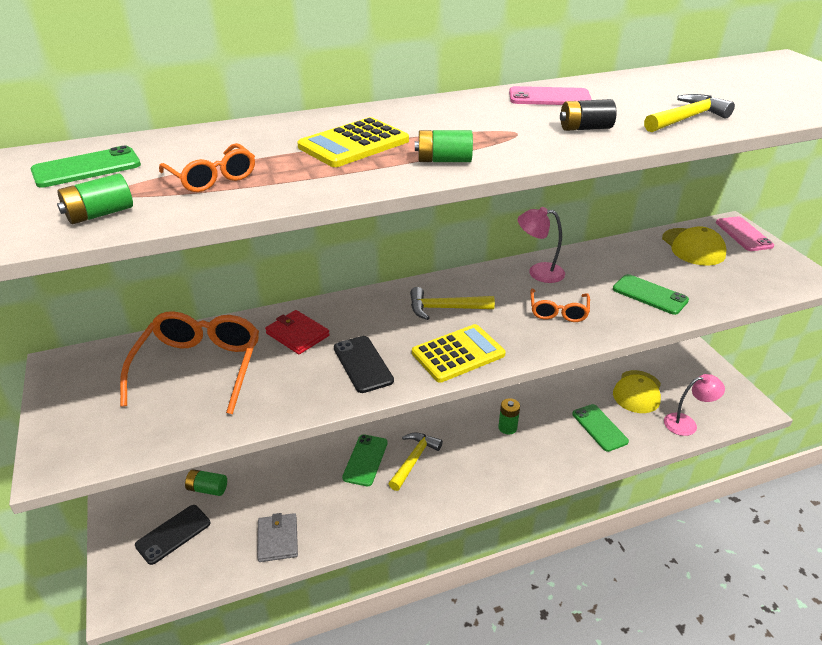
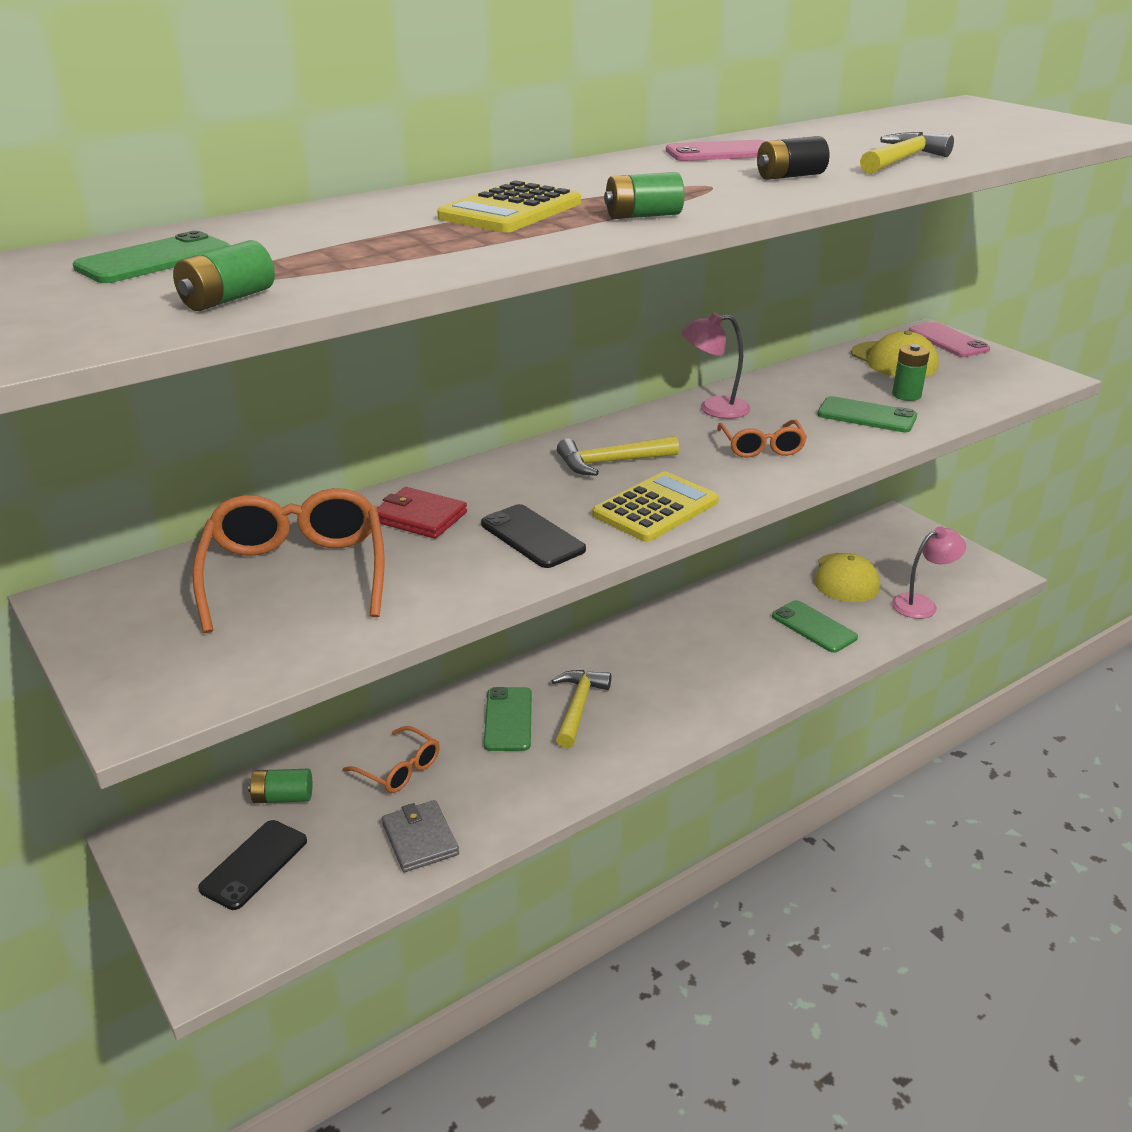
camera: 15 degrees left, 5 degrees down
(212, 178) = (350, 254): orange glasses -> orange glasses (399, 769)
(507, 427) = (692, 647): green battery -> green battery (906, 395)

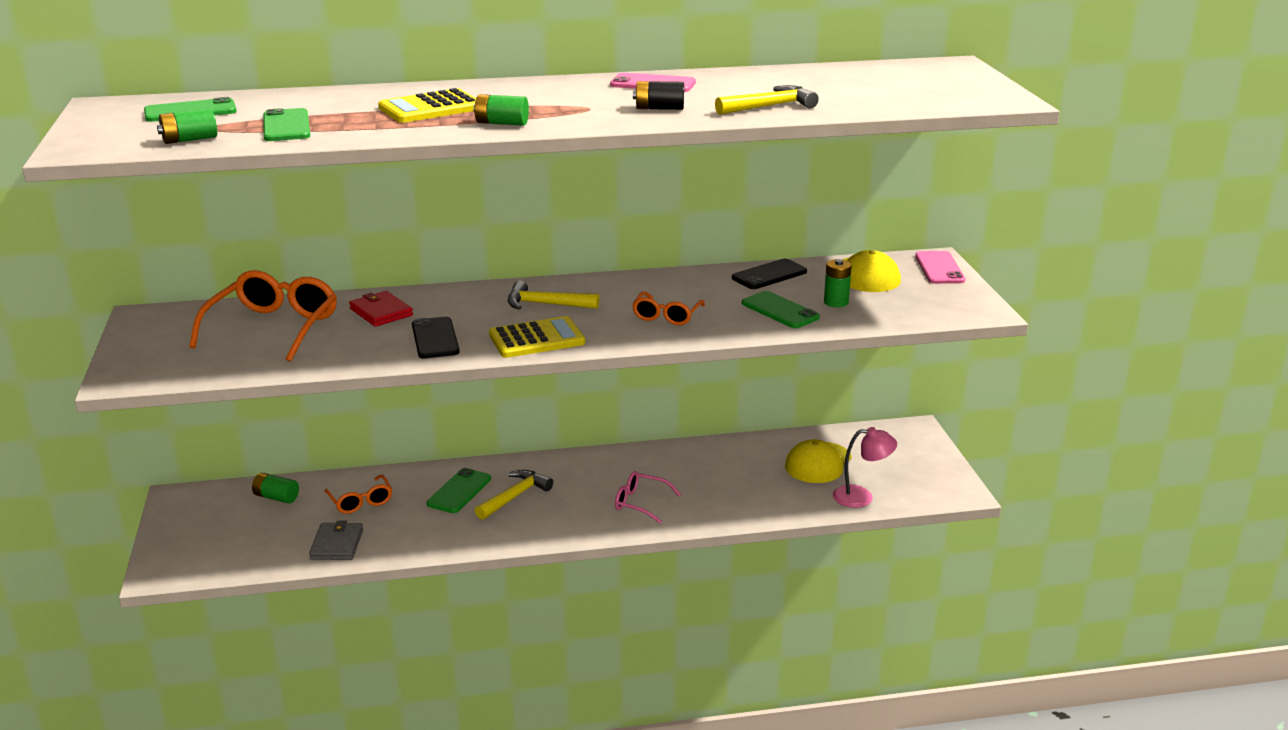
camera: 25 degrees right, 5 degrees down
(254, 864) = (228, 529): black phone -> black phone (769, 275)
(713, 408) = (669, 283): pink lamp -> none
(720, 674) = (640, 503): none -> pink glasses
(814, 627) = (750, 490): green phone -> green phone (286, 126)

